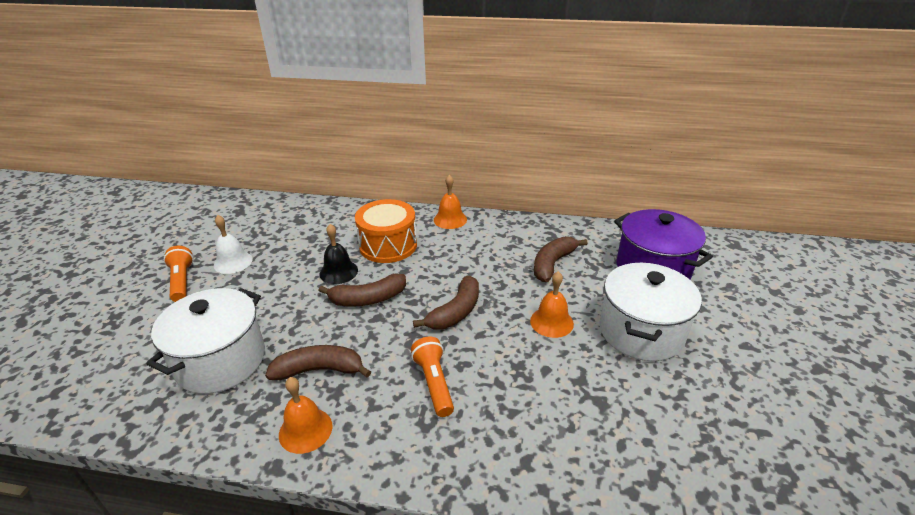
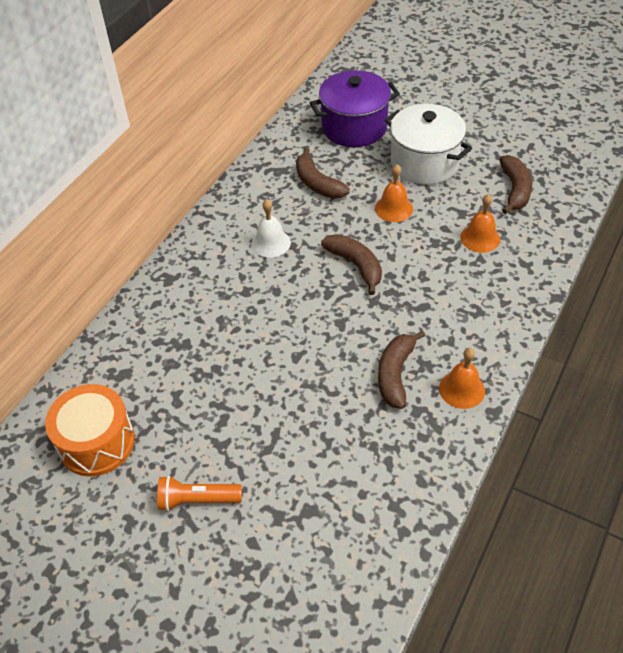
camera: 70 degrees left, 15 degrees up
(221, 361) = (355, 454): white pot -> none
(233, 262) = (181, 446): white bell -> white bell (271, 243)
(338, 272) = (251, 345): black bell -> none
(368, 299) = (309, 326): brown banana -> brown banana (515, 190)
(388, 245) = (224, 296): orange drum -> orange drum (96, 442)
(434, 383) = (437, 298): orange flashlight -> none
(450, 219) = (202, 236): orange bell -> orange bell (480, 238)

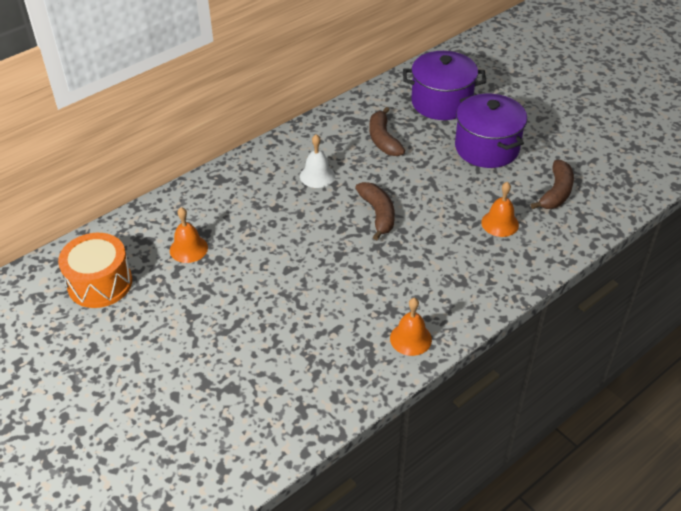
camera: 20 degrees right, 5 degrees down
(197, 499) = (151, 350): orange flashlight -> none
(394, 208) = (437, 178): orange bell -> orange bell (188, 249)
(395, 374) = (361, 309): brown banana -> none
(424, 163) = (486, 148): white pot -> purple pot

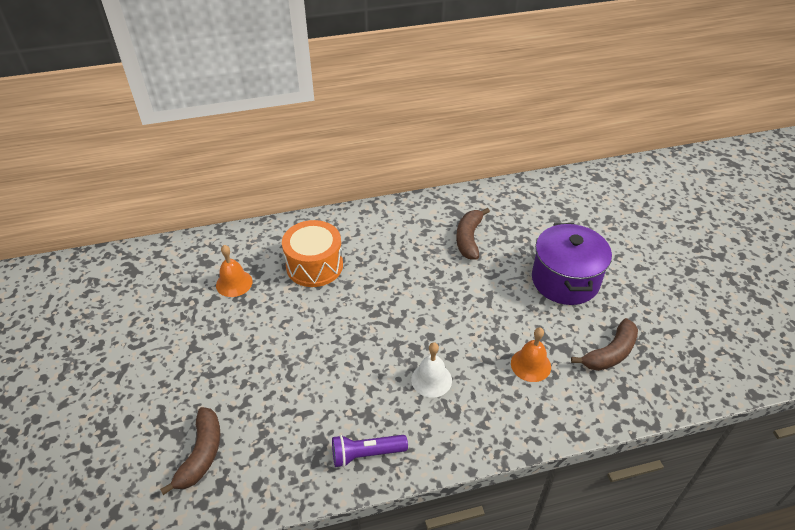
camera: 25 degrees right, 0 degrees up
(100, 283) = (145, 288): orange drum -> orange drum (314, 265)
(317, 176) = (386, 253): white bell -> white bell (431, 379)
(378, 214) = (417, 311): brown banana -> brown banana (201, 454)
(410, 339) = (366, 454): orange bell -> purple flashlight
(441, 102) = (547, 220): purple pot -> none

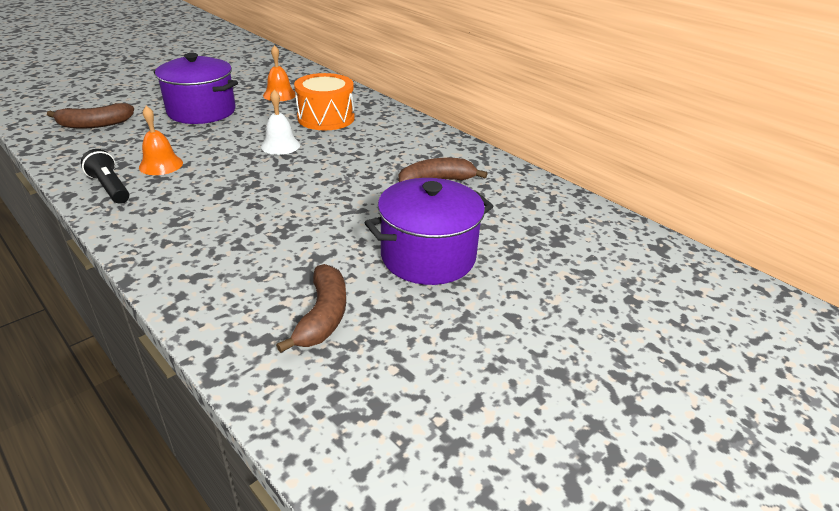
camera: 60 degrees right, 10 degrees down
(232, 354) = (201, 111): none -> purple pot
(366, 454) = (110, 187): purple flashlight -> black flashlight
(431, 379) = (215, 201): white bell -> white bell (280, 145)
(530, 365) = (267, 257): orange bell -> orange bell (161, 165)
(610, 353) = (323, 316): brown banana -> brown banana turned 105 degrees counterclockwise

